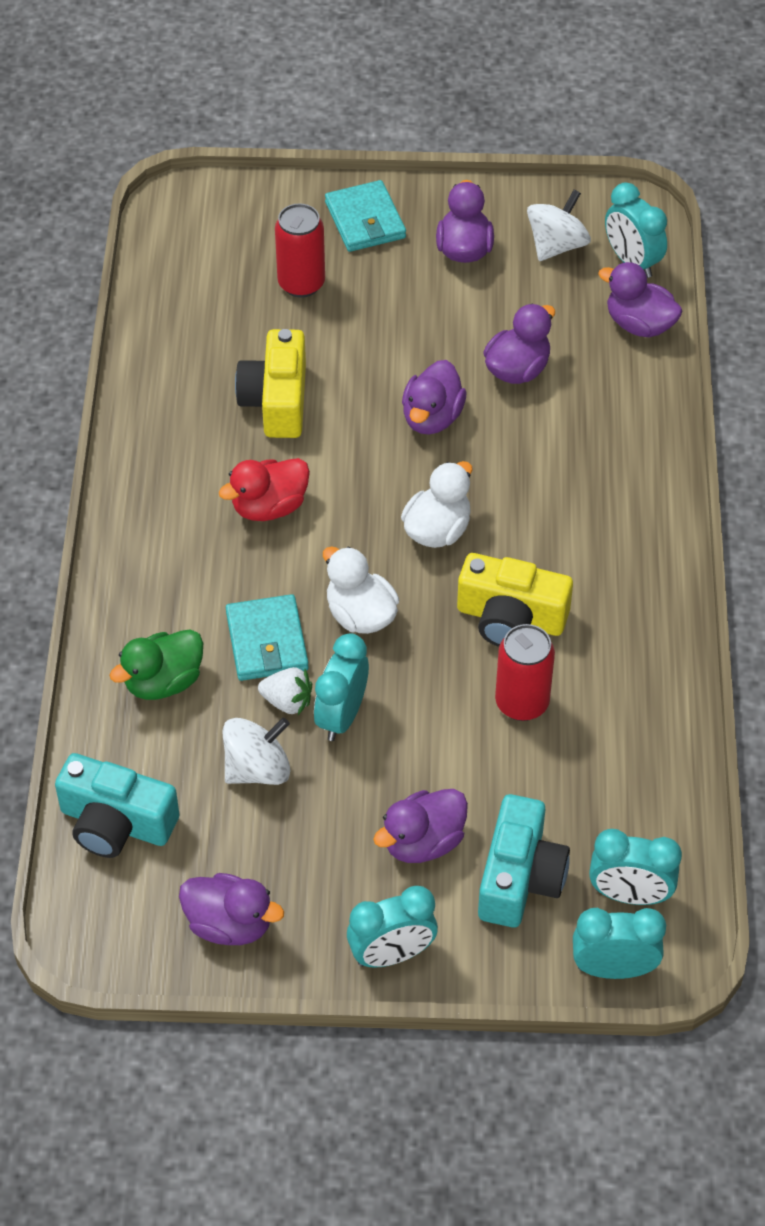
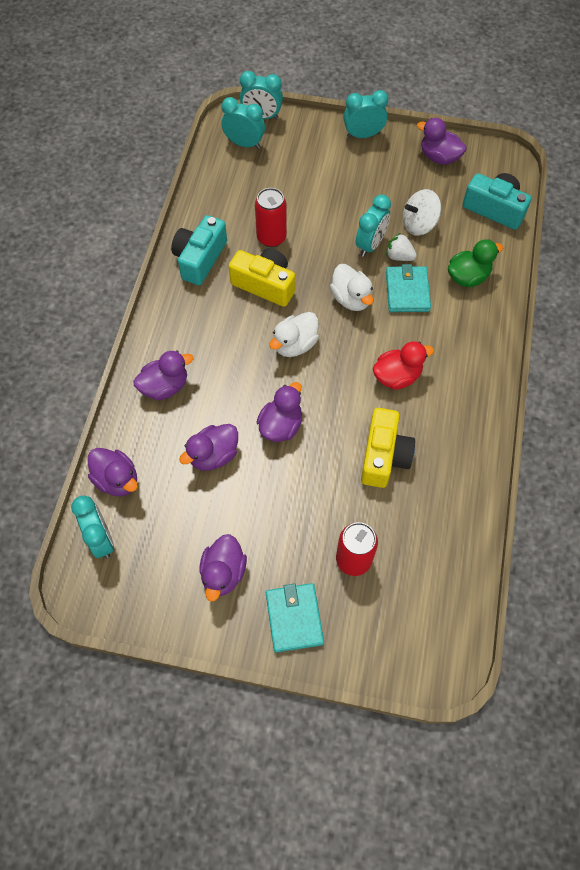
camera: 170 degrees left, 10 degrees up
(423, 842) = (339, 179): purple duck -> purple duck (165, 386)
(520, 877) = (295, 158): turquoise camera -> turquoise camera (200, 259)
(556, 245) = (152, 565): white spinning top -> none

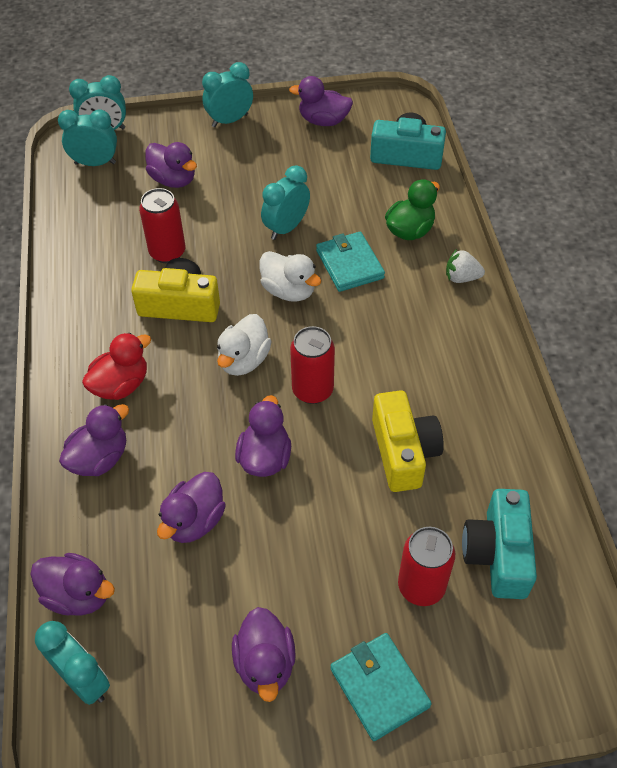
camera: 20 degrees left, 10 degrees down
(200, 259) = (88, 299): turquoise camera -> turquoise camera (497, 554)
(299, 176) = (173, 180): none -> purple duck
(336, 385) = (312, 390): none -> red can
(370, 245) = (286, 228): turquoise clock -> turquoise clock turned 150 degrees counterclockwise
(397, 376) = (379, 358): red duck -> red duck (121, 385)
(399, 256) = (324, 231): white strawberry -> white strawberry (461, 278)
(419, 224) = (332, 192): white spinning top -> none

